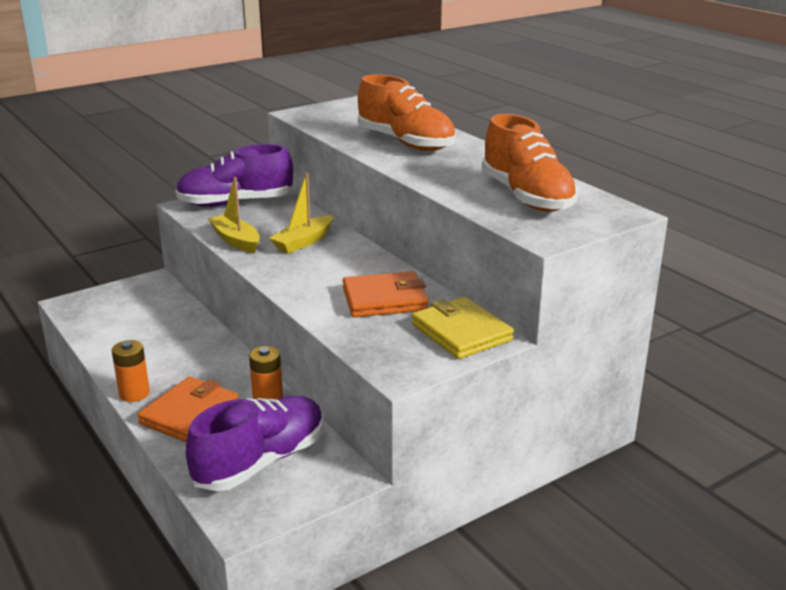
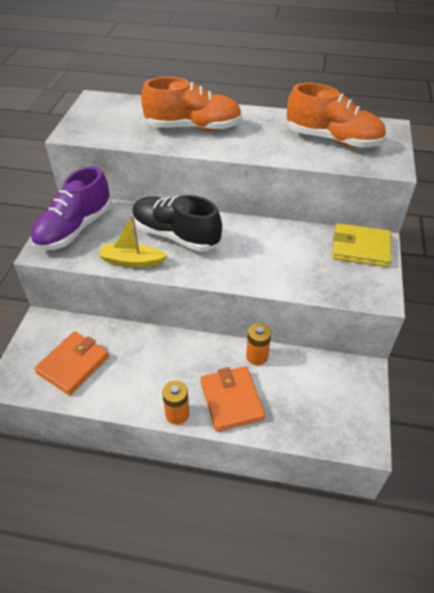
camera: 45 degrees left, 20 degrees up
(261, 462) = (316, 398): purple shoe -> none
(303, 242) = (176, 235): yellow boat -> black shoe
(385, 299) = (291, 250): orange wallet -> orange wallet (73, 365)

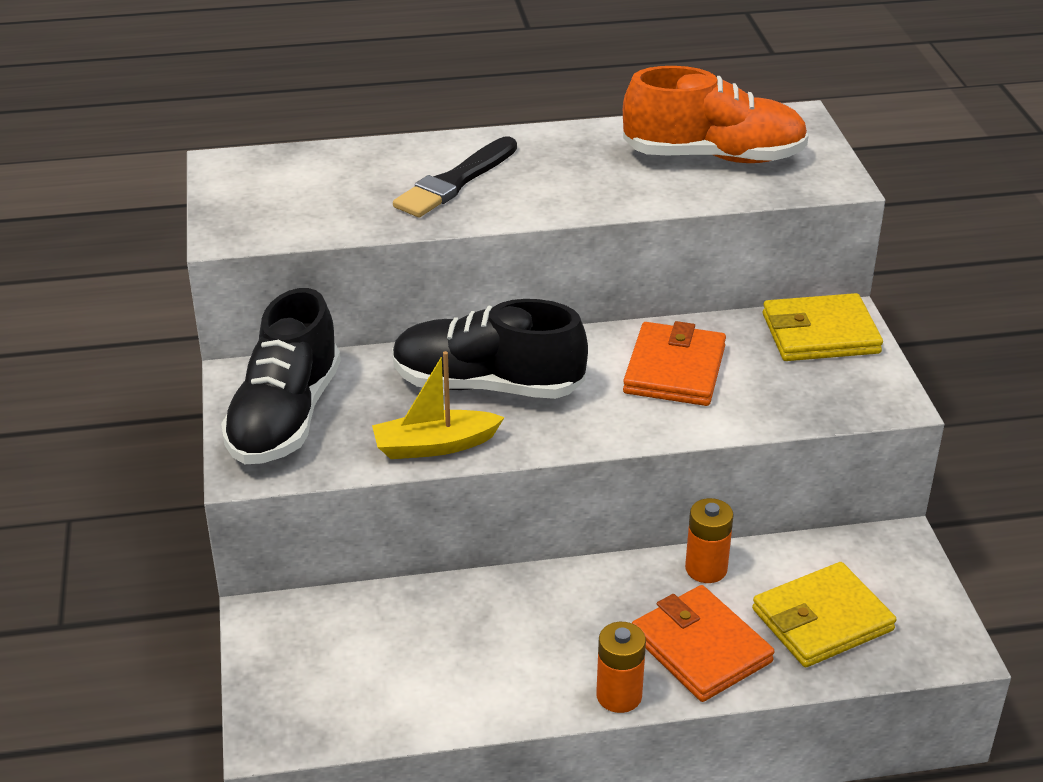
camera: 20 degrees left, 10 degrees down
(73, 365) = (376, 672): orange wallet -> orange wallet (674, 370)
(74, 229) = (285, 417): purple shoe -> black shoe
(193, 127) = (455, 182): orange shoe -> black brush
(302, 403) = (822, 620): none -> yellow wallet

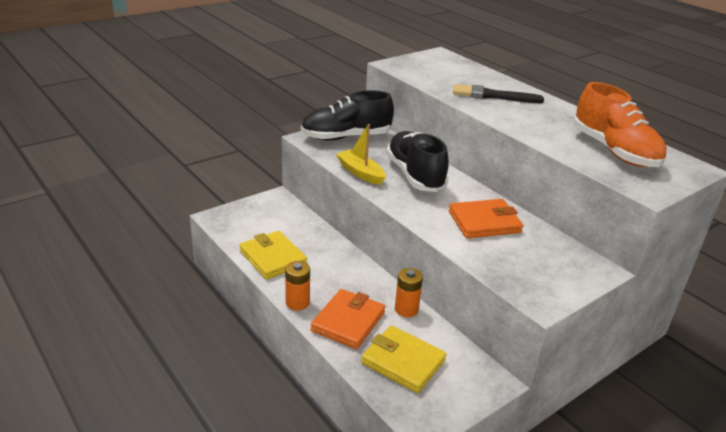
camera: 60 degrees right, 5 degrees down
(820, 333) = (573, 263): yellow wallet -> yellow wallet (273, 258)

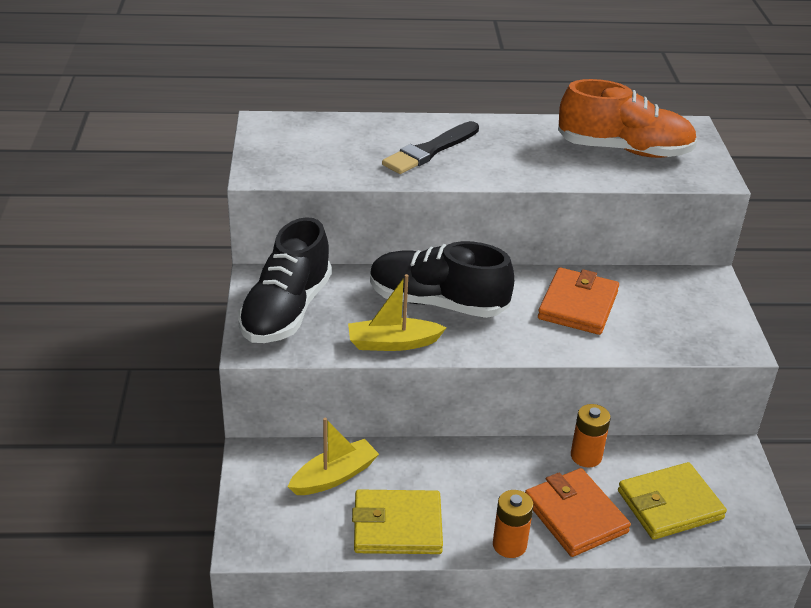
camera: 55 degrees left, 5 degrees up
(288, 225) = (334, 476): none -> yellow boat

